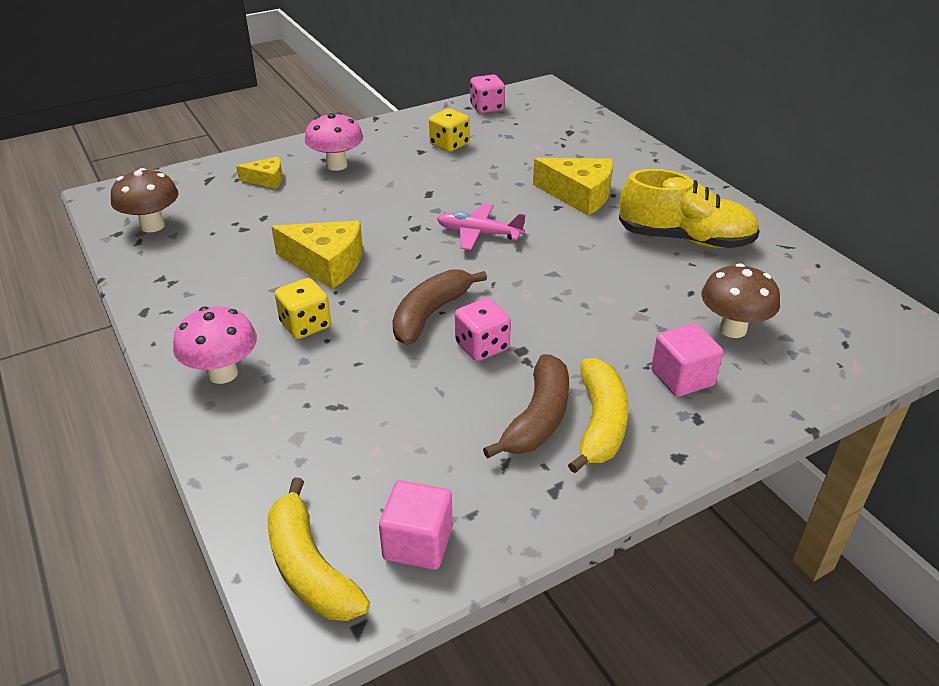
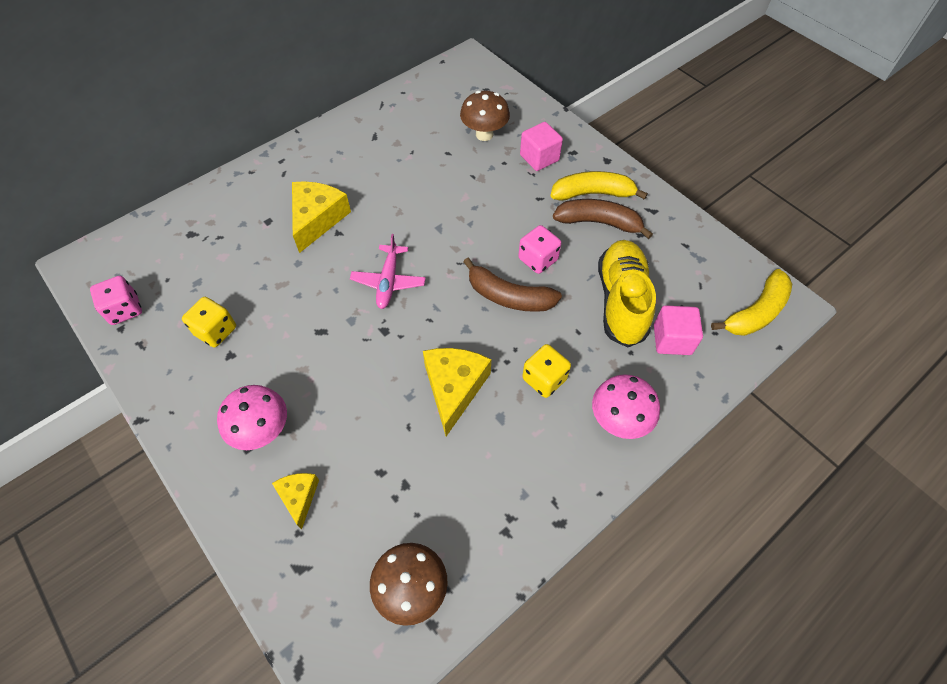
camera: 100 degrees left, 20 degrees up
(418, 543) = (716, 266): pink cube -> pink cube (672, 339)
(685, 239) = (380, 154): yellow shoe -> yellow shoe (621, 301)

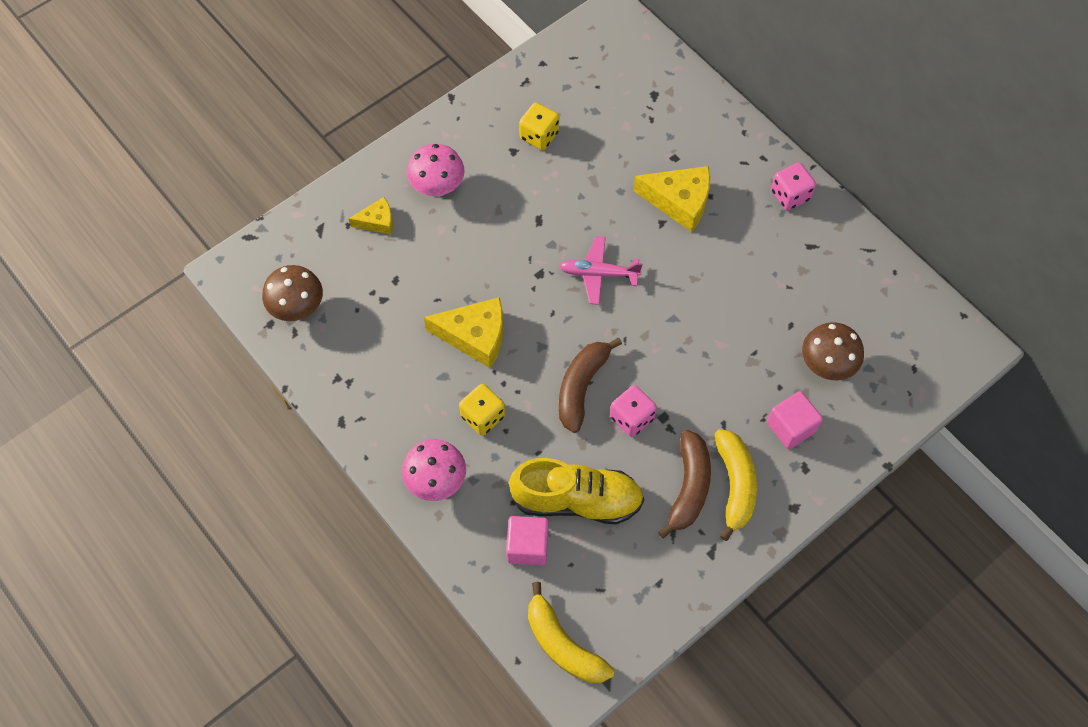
camera: 90 degrees right, 5 degrees up
(124, 310) = (562, 61): pink dice -> pink dice (790, 195)

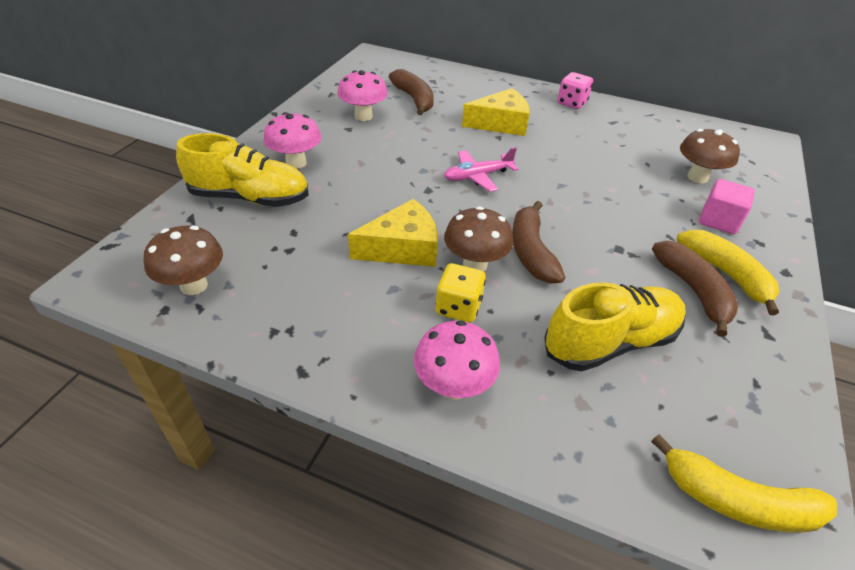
camera: 30 degrees left, 20 degrees down
(377, 221) = (250, 198): yellow cheese -> yellow shoe
(524, 380) = (475, 264): none -> brown mushroom
(527, 546) = (603, 409): pink cube -> none
(539, 136) = (363, 116): yellow dice -> pink mushroom
(611, 123) = (414, 99): none -> brown banana
(631, 418) = (594, 258): pink dice -> none

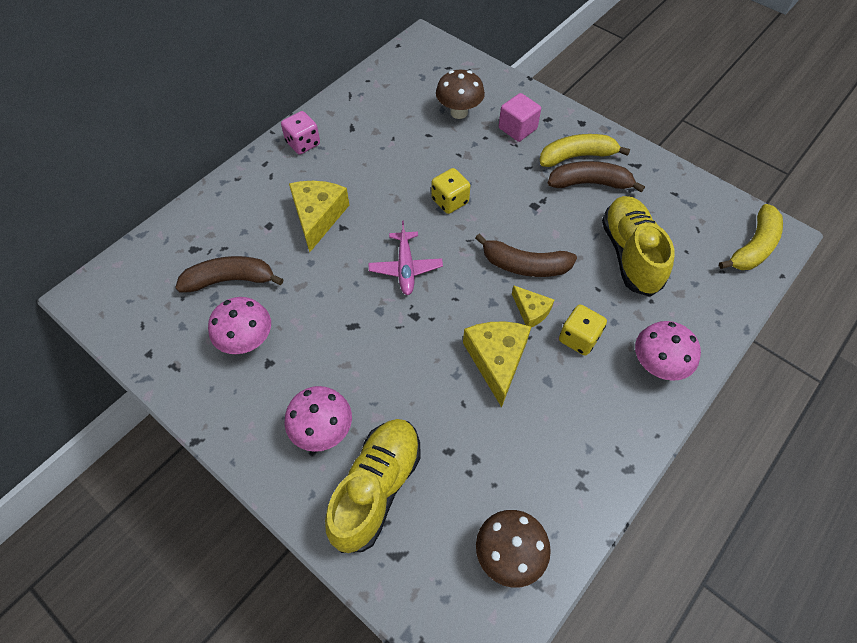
camera: 70 degrees left, 15 degrees up
(475, 264) = (531, 311): brown mushroom -> yellow cheese
(575, 189) = (450, 201): none -> yellow dice

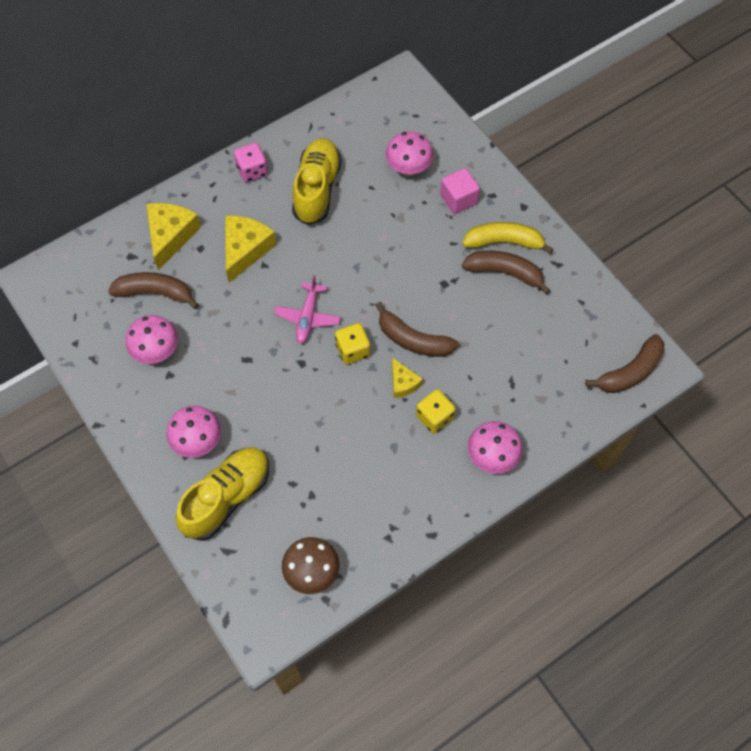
camera: 15 degrees right, 5 degrees up
(450, 201) = (368, 261): yellow dice -> yellow dice (353, 350)
(459, 112) = (408, 169): brown mushroom -> pink mushroom
(496, 360) = (357, 419): yellow cheese -> yellow cheese (170, 236)
(630, 254) = (512, 352): yellow shoe -> yellow shoe (317, 189)
(753, 247) = (630, 372): yellow banana -> brown banana

